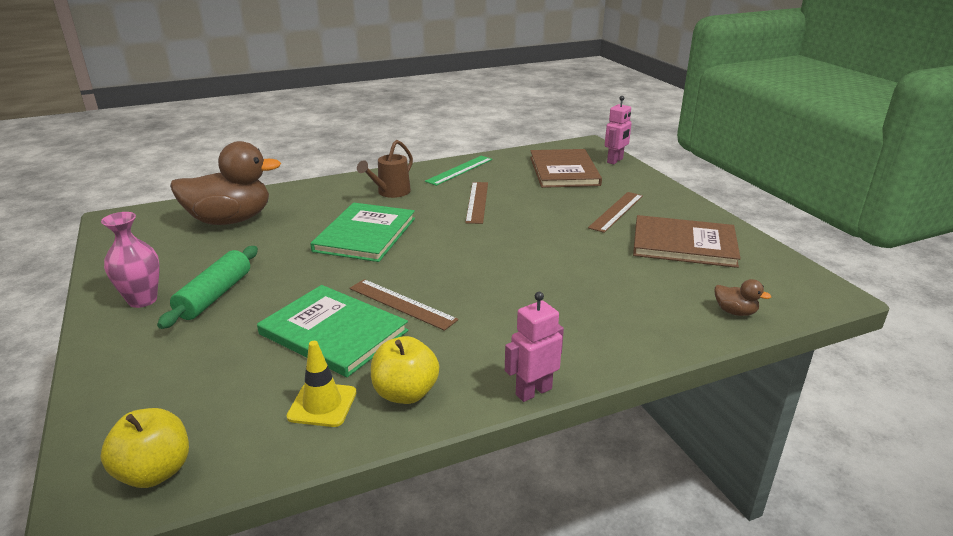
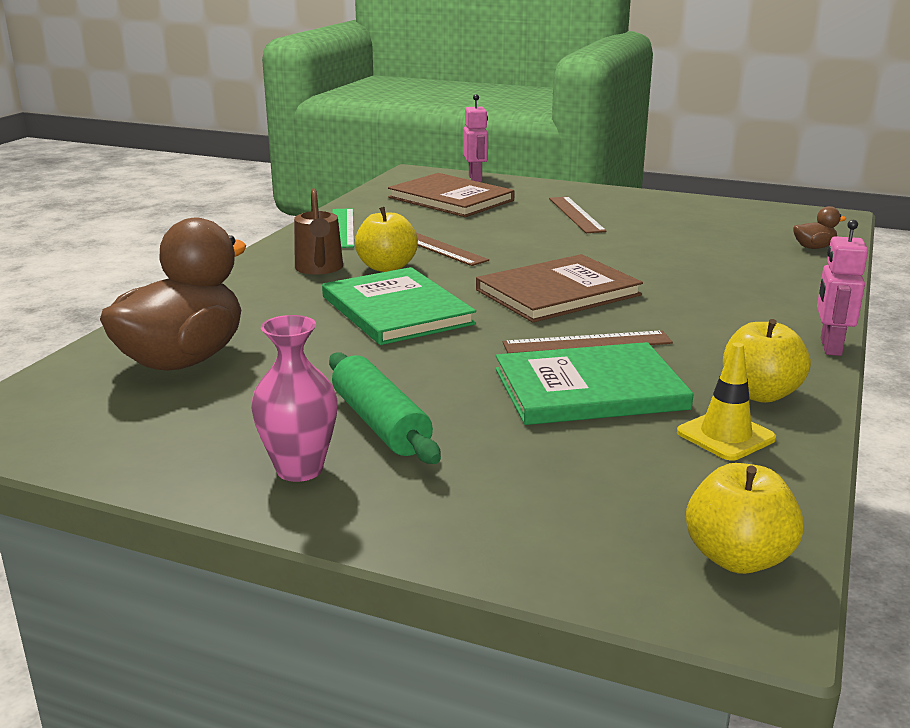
camera: 45 degrees left, 5 degrees down
(422, 205) = (386, 267): none -> yellow apple
(684, 244) = (681, 219): brown book -> brown book (557, 292)

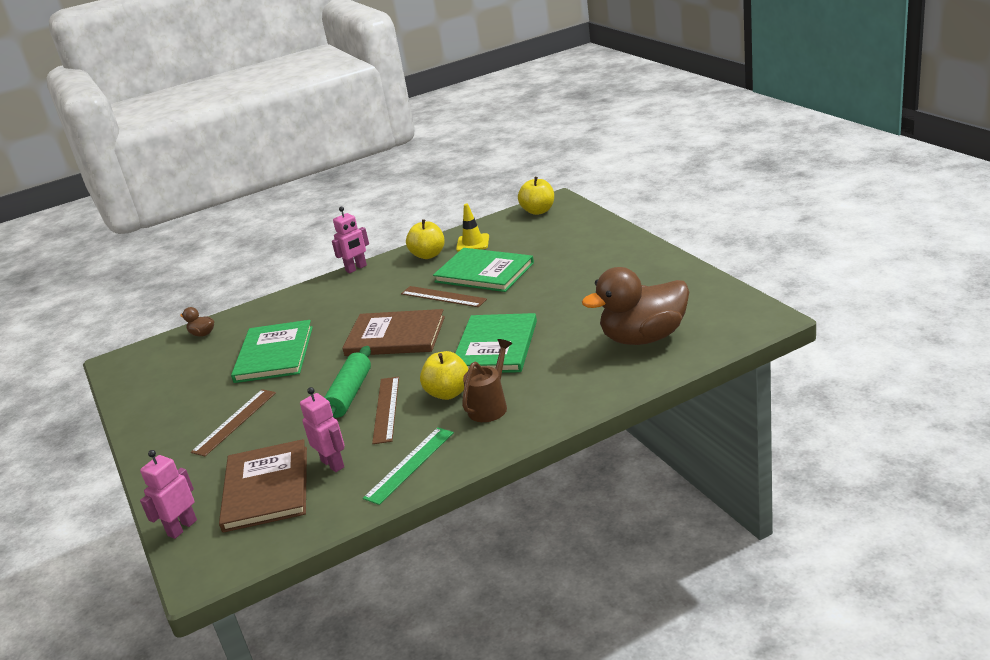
camera: 135 degrees left, 5 degrees up
(299, 469) = (638, 265): pink vase -> none
(380, 423) = (587, 277): green rolling pin -> green rolling pin (349, 394)
(418, 216) = (333, 464): none -> pink robot
(671, 252) = (274, 354): none -> green book

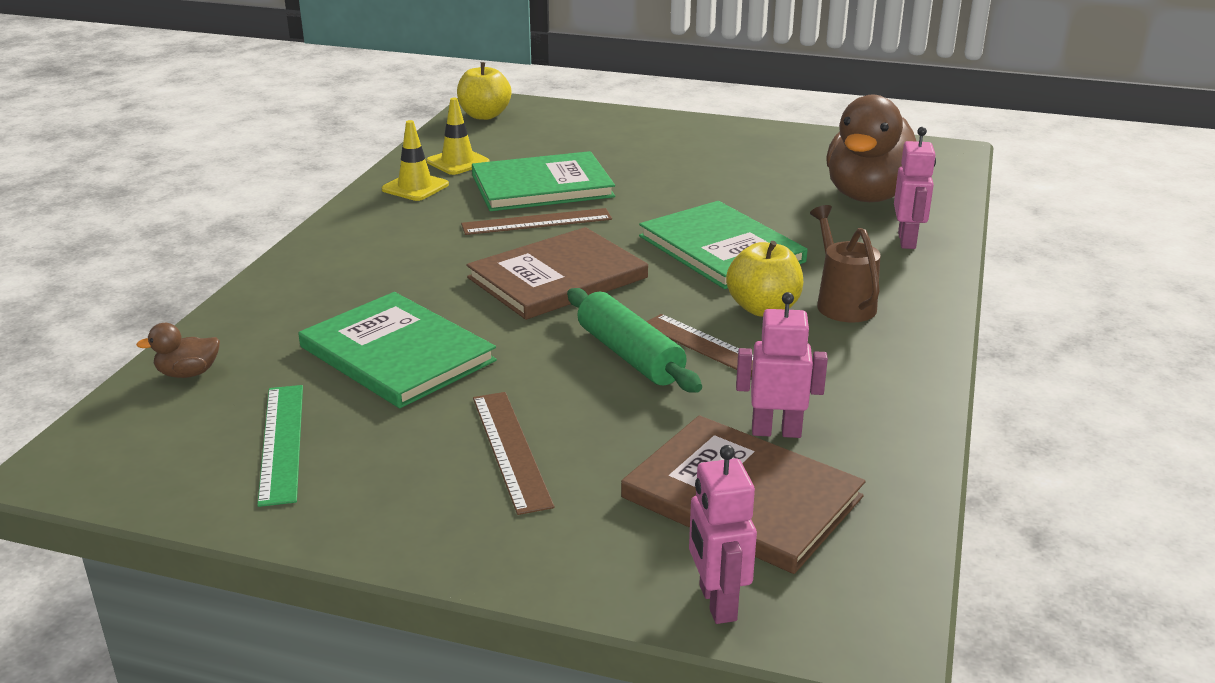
camera: 50 degrees left, 0 degrees up
(356, 268) = (322, 226): pink robot -> pink robot (907, 241)
(409, 465) = (875, 391): green ruler -> green ruler (281, 442)
(428, 255) = (415, 187): yellow apple -> yellow traffic cone

